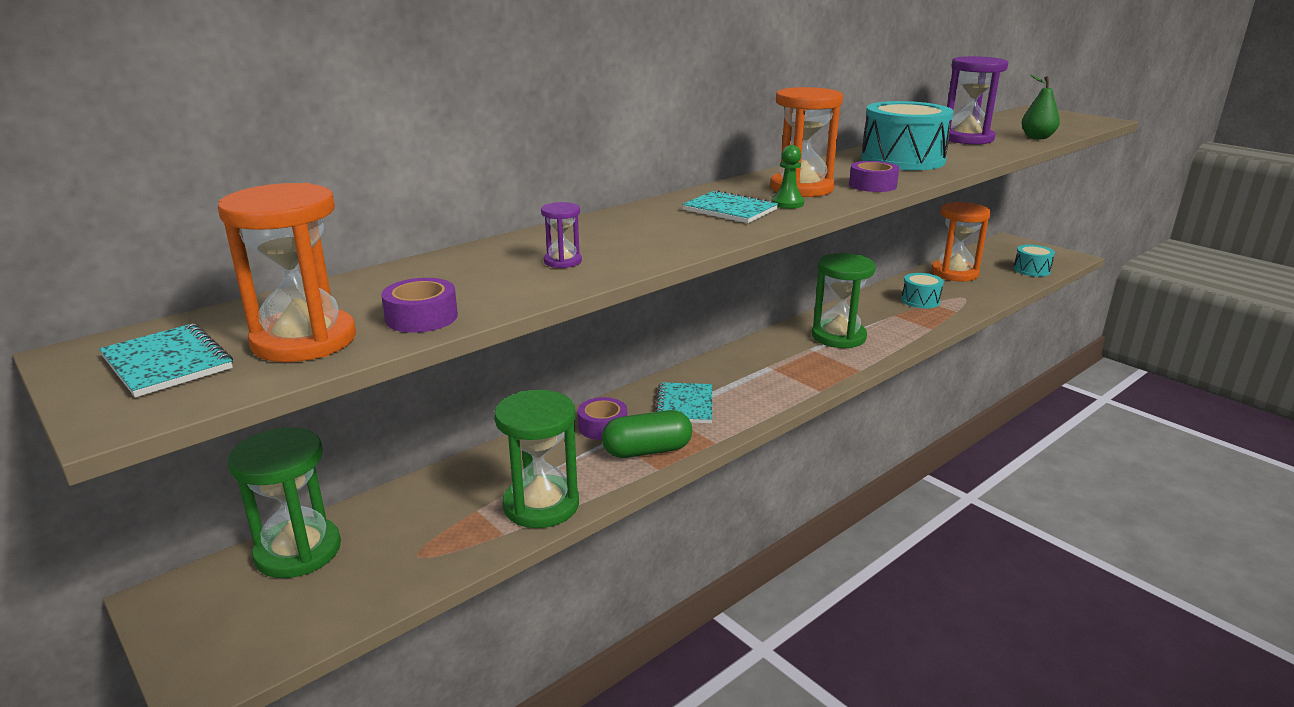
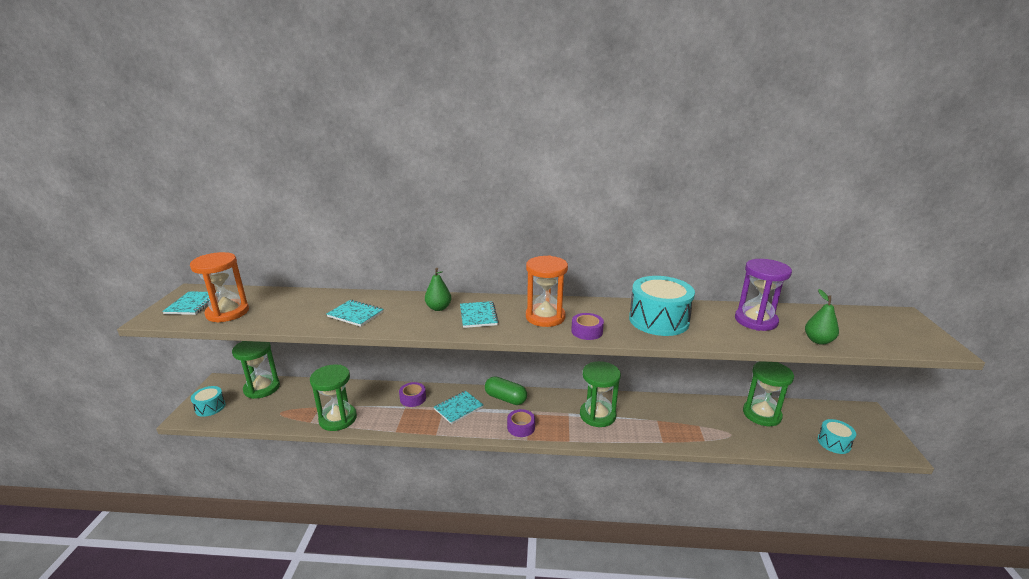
camera: 45 degrees right, 0 degrees up
(421, 317) = (266, 319): purple tape -> purple tape (521, 427)
(562, 261) = (355, 314): purple hourglass -> turquoise notebook
(647, 451) = (407, 420): green capsule -> green capsule (505, 398)
(659, 219) = (438, 308): none -> green pear
(787, 203) = (512, 324): green pawn -> none
(920, 301) = (695, 420): turquoise drum -> turquoise drum (210, 407)
(954, 273) = (761, 414): orange hourglass -> green hourglass

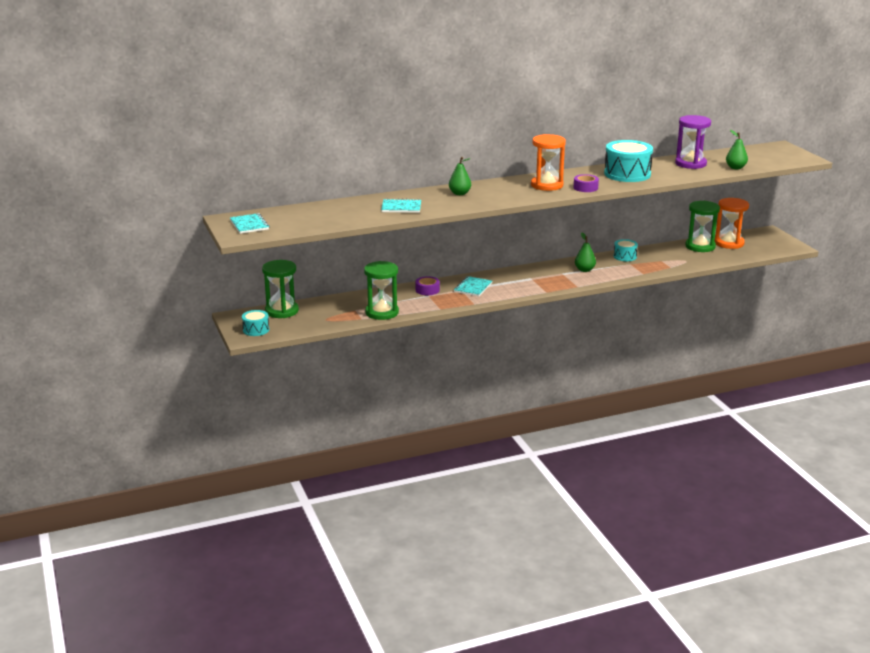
camera: 25 degrees left, 0 degrees up
(227, 312) = (293, 224): orange hourglass -> orange hourglass (729, 243)
(478, 316) = (497, 192): turquoise notebook -> none
(505, 398) = (504, 275): green capsule -> none
(521, 427) = (534, 287): purple tape -> none
(597, 415) = (584, 270): green hourglass -> green pear
(834, 443) = (754, 251): turquoise drum -> turquoise drum (625, 256)

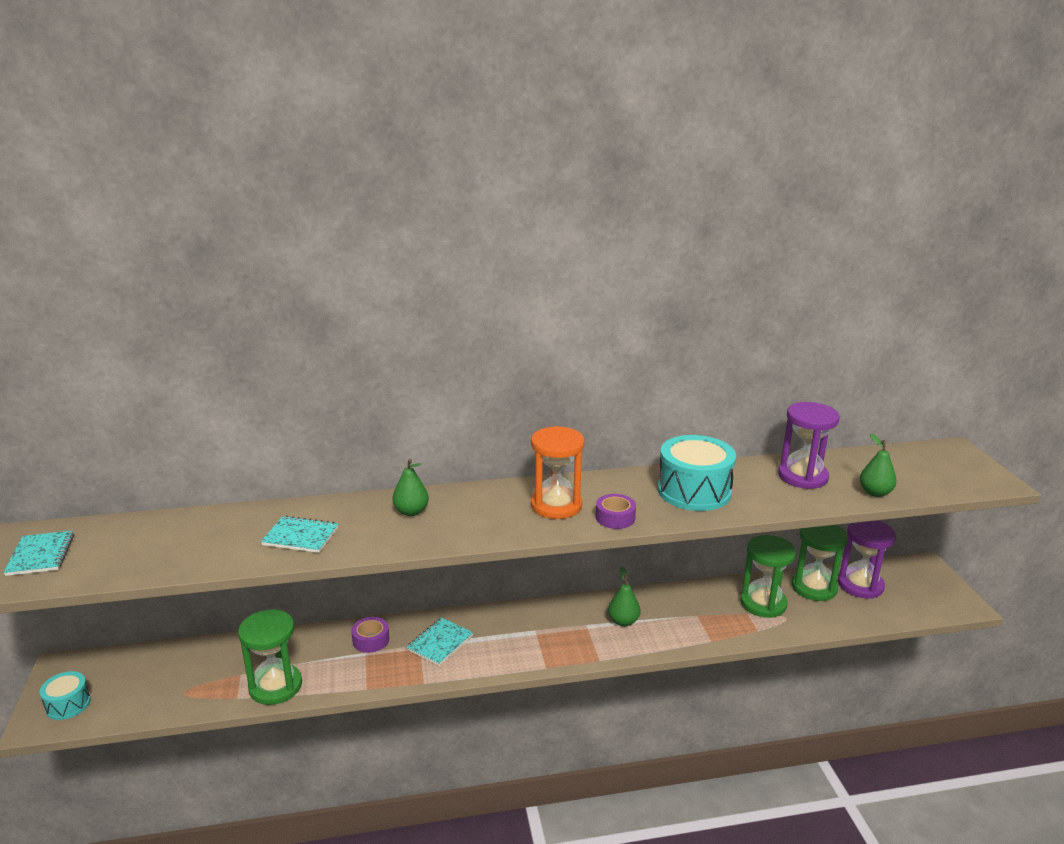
camera: 10 degrees right, 0 degrees up
(282, 311) = (136, 663): green hourglass -> green hourglass (763, 603)
(625, 256) = (693, 597): turquoise drum -> none
(729, 243) = (860, 585): orange hourglass -> purple hourglass

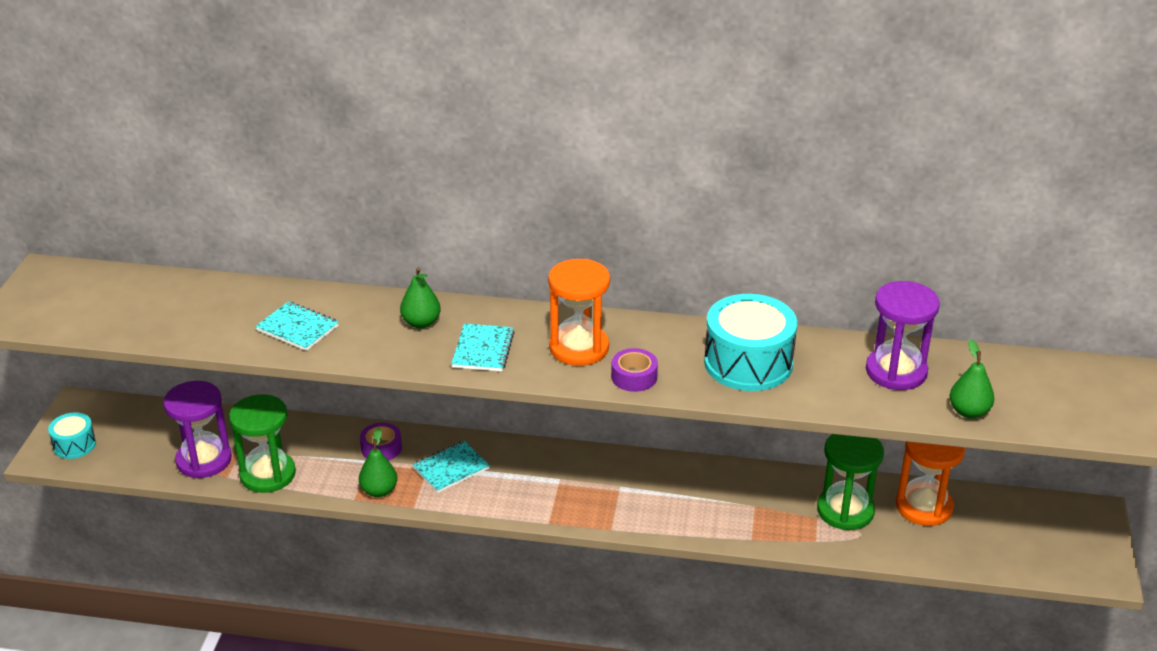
camera: 20 degrees right, 10 degrees up
(41, 555) = (55, 297): turquoise notebook -> turquoise notebook (483, 349)
(623, 621) = (664, 492): green pear -> green pear (379, 491)
(814, 587) = (924, 506): green hourglass -> orange hourglass
(860, 585) = (986, 517): purple hourglass -> purple hourglass (204, 460)

